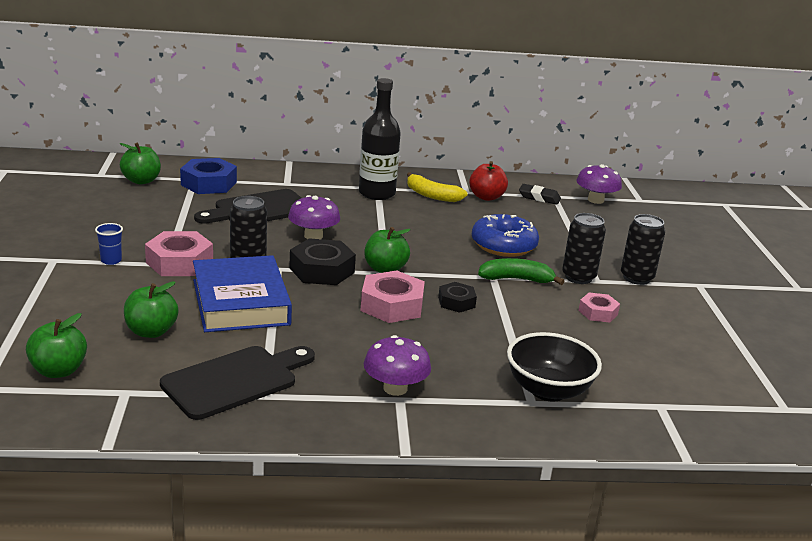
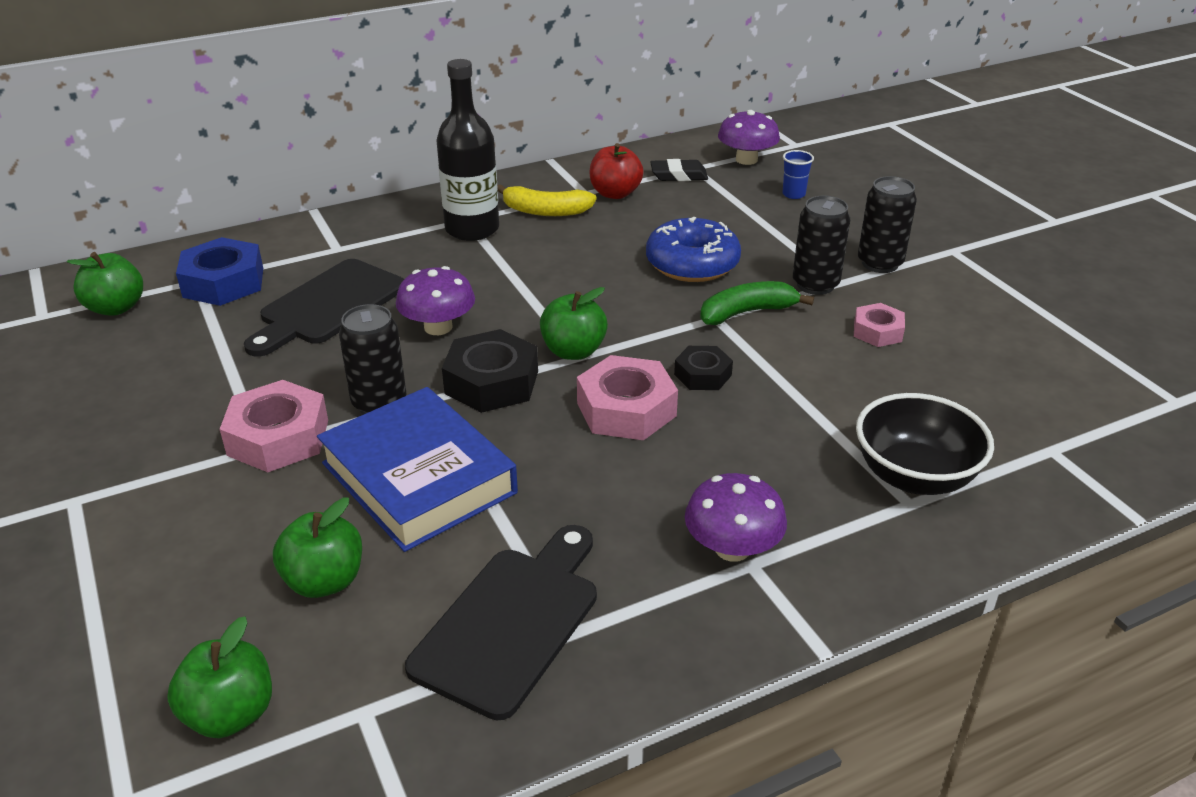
camera: 20 degrees left, 10 degrees up
(111, 260) = (169, 470): blue cup -> blue cup (793, 194)

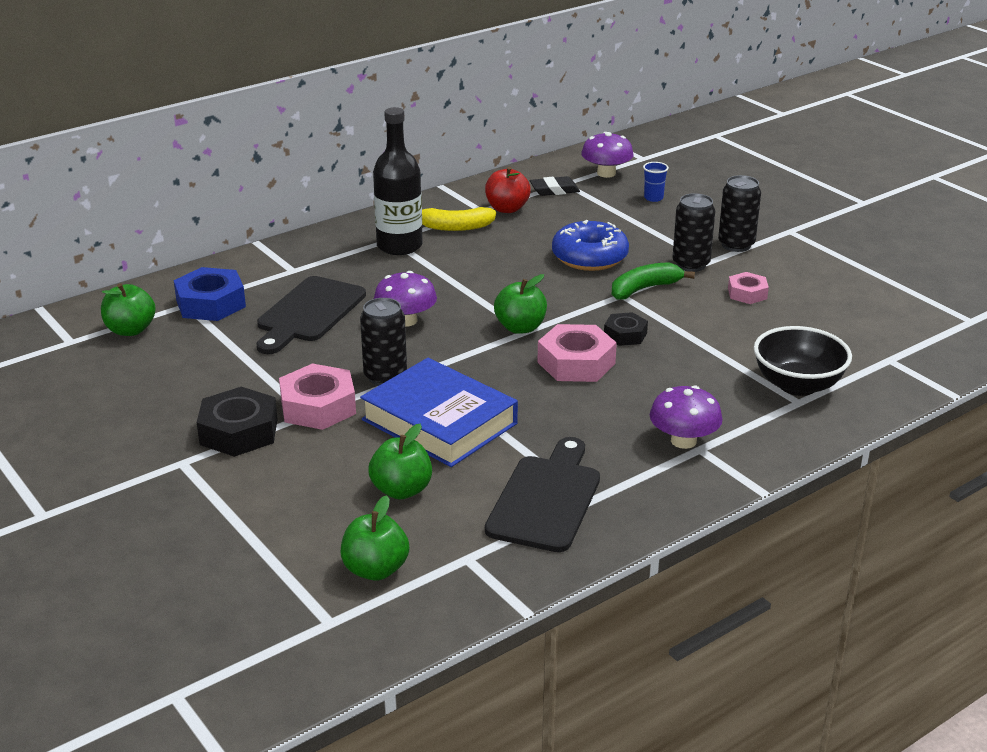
camera: 10 degrees left, 5 degrees down
(492, 382) = (466, 354): black nut -> black nut (239, 431)

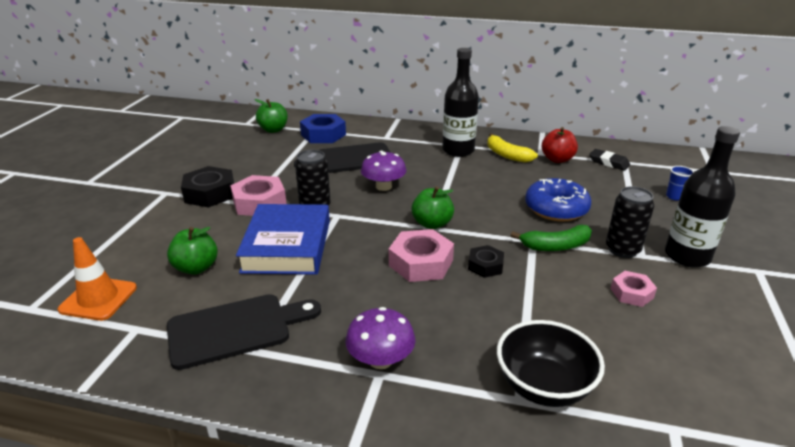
camera: 50 degrees right, 0 degrees up
(375, 570) = (98, 299): green apple -> orange traffic cone
(606, 173) = (665, 168): purple mushroom -> none
(644, 289) = (556, 246): green banana -> green banana turned 150 degrees clockwise
(736, 245) = (687, 256): black can -> black bottle

